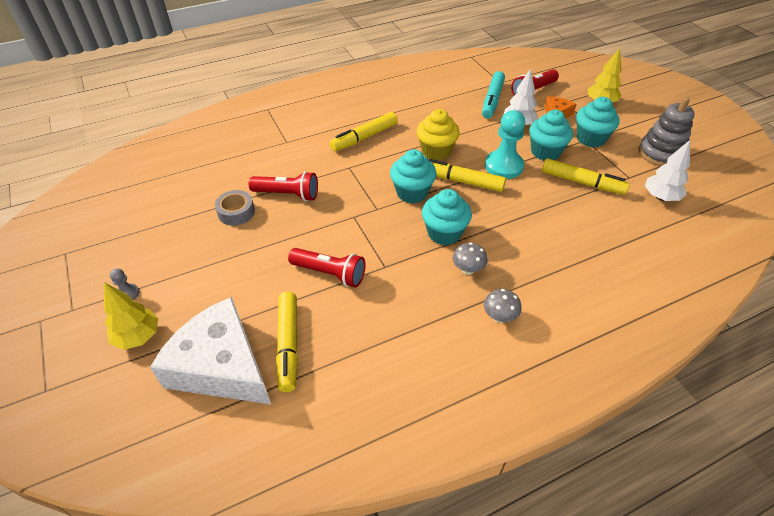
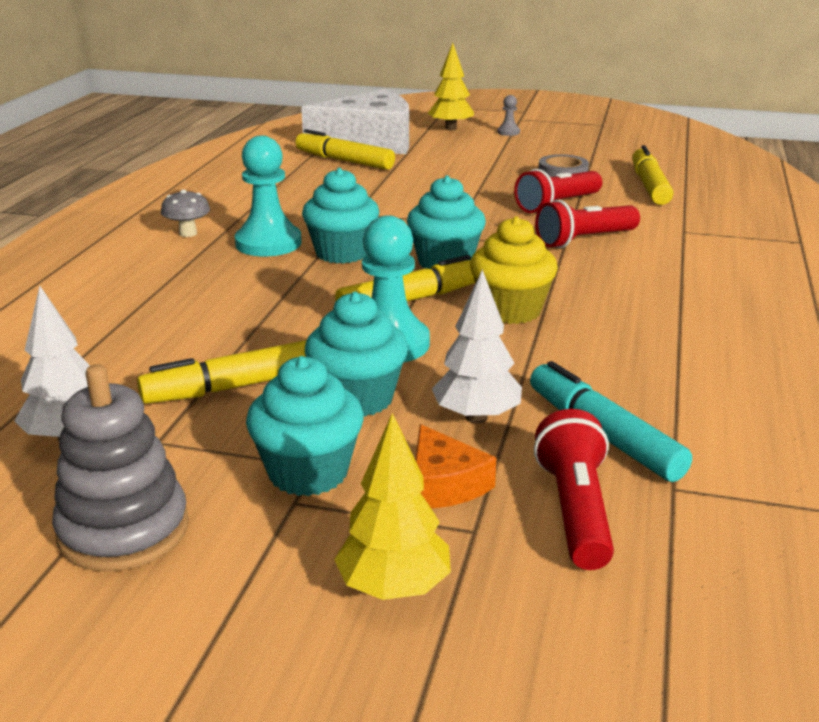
camera: 130 degrees right, 20 degrees down
(330, 273) = (393, 191): red flashlight -> red flashlight (584, 240)
(364, 137) = (626, 276): yellow marker -> yellow marker (649, 186)
(468, 270) = (268, 243): grey mushroom -> turquoise pawn

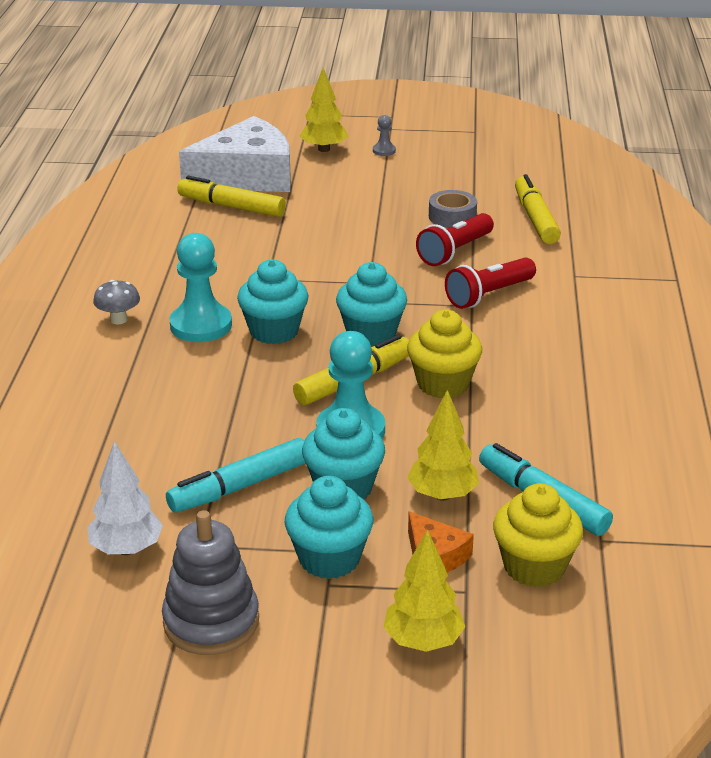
camera: 10 degrees left, 5 degrees up
(236, 387) = (240, 487): yellow marker -> turquoise marker
(476, 417) = (442, 495): white tree -> yellow tree
(575, 510) = (534, 567): red flashlight -> yellow cupcake

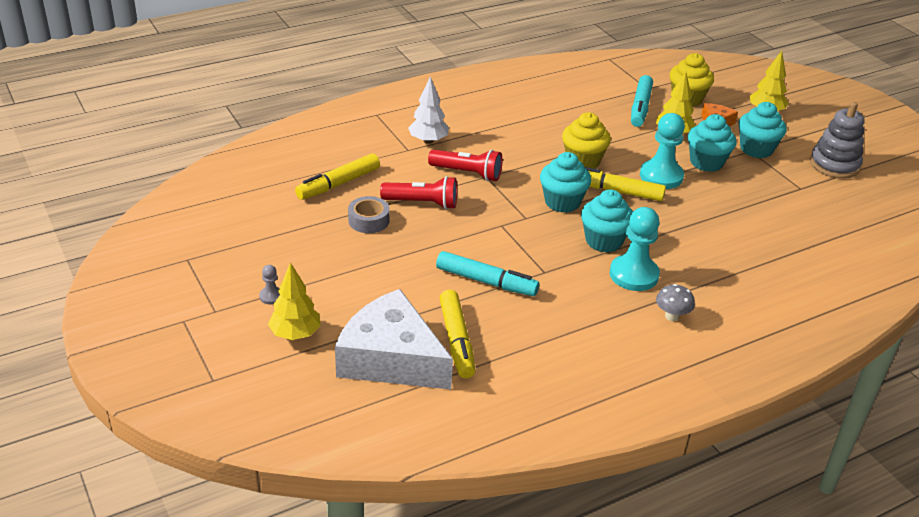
camera: 125 degrees left, 5 degrees up
(126, 549) = (835, 208): white tree -> white tree (428, 140)
(240, 487) = (749, 193): turquoise marker -> turquoise marker (486, 281)

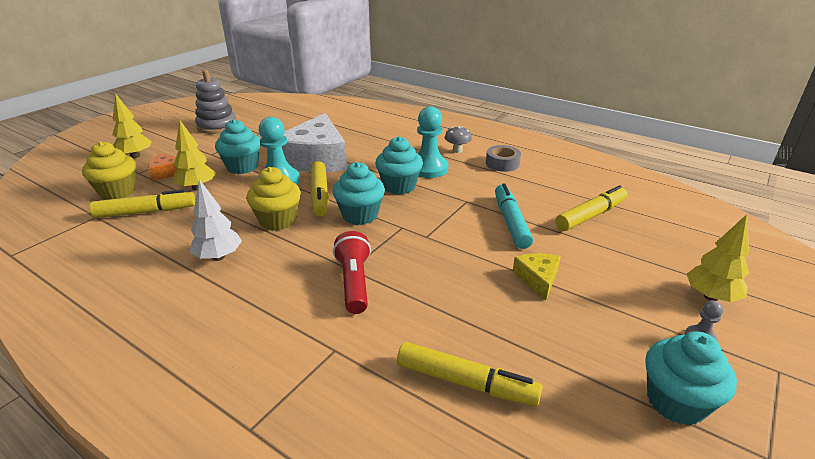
camera: 115 degrees left, 5 degrees down
(368, 220) = (508, 321): grey tape -> grey tape (502, 163)
(391, 358) = (651, 237): white cheese -> white cheese (315, 158)
(397, 256) = (538, 279): none -> yellow cheese
(422, 203) = (438, 294): red flashlight -> none
(428, 140) = (300, 339): white tree -> white tree (218, 257)
(640, 107) = (146, 212): turquoise marker -> yellow marker
(756, 149) = (207, 152): turquoise cupcake -> turquoise cupcake (675, 402)

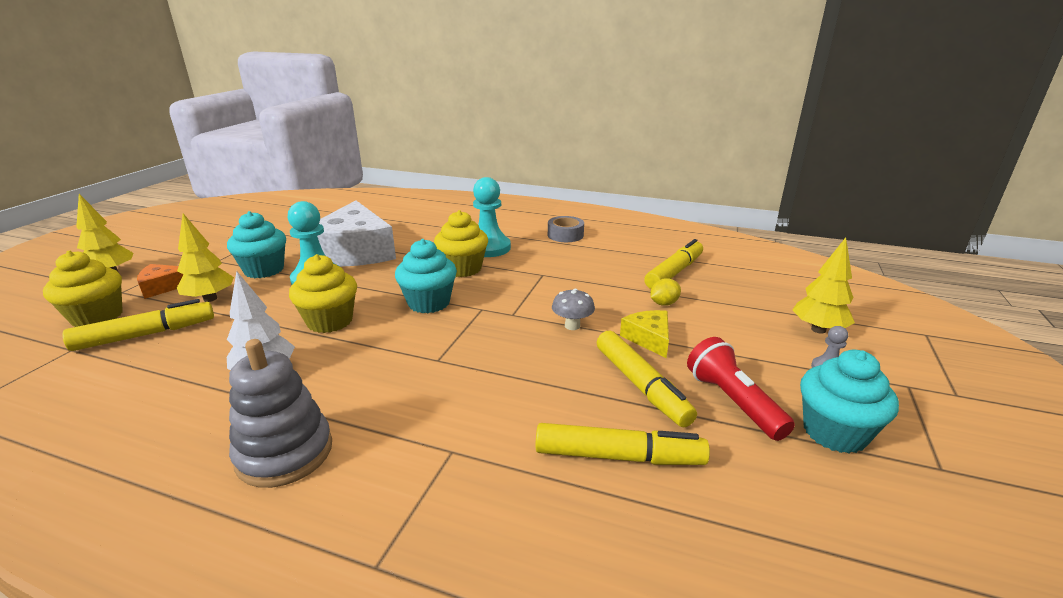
camera: 15 degrees left, 5 degrees down
(217, 126) = (216, 230): grey stacking toy -> grey stacking toy (284, 453)
(320, 195) = (372, 288): yellow marker -> yellow marker (641, 386)
(354, 282) = (448, 374): red flashlight -> red flashlight (732, 402)
(399, 186) = (463, 269): turquoise cupcake -> yellow cupcake
(457, 150) = (513, 227): grey mushroom -> grey mushroom (572, 326)
(510, 222) = (597, 288): turquoise marker -> none
(566, 246) = (664, 303): none -> yellow lemon

